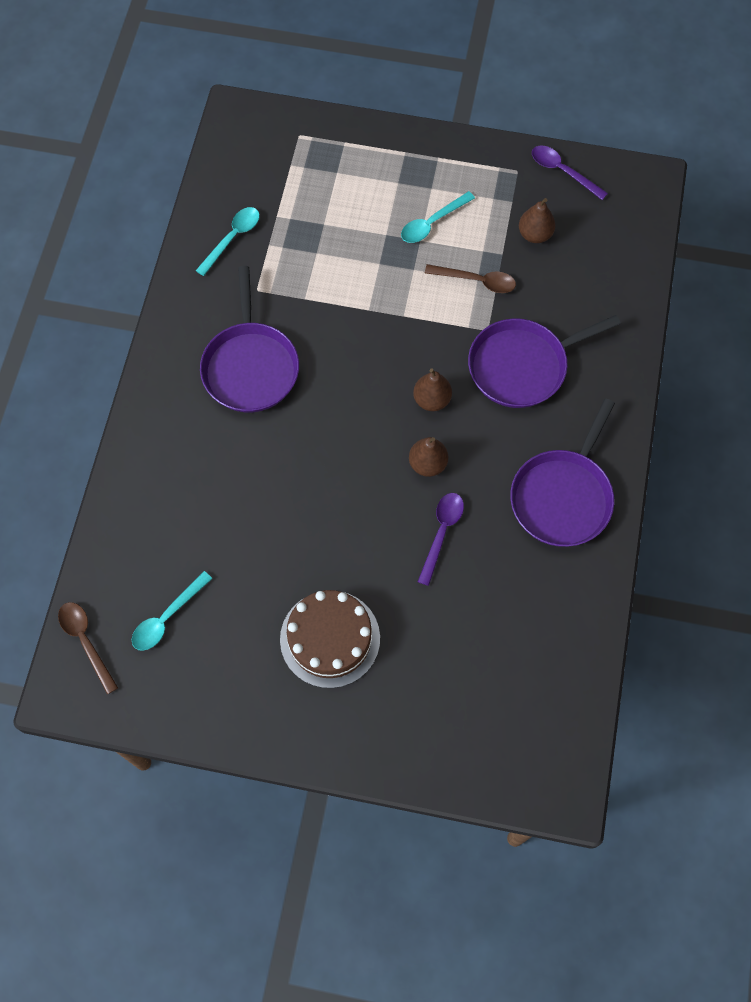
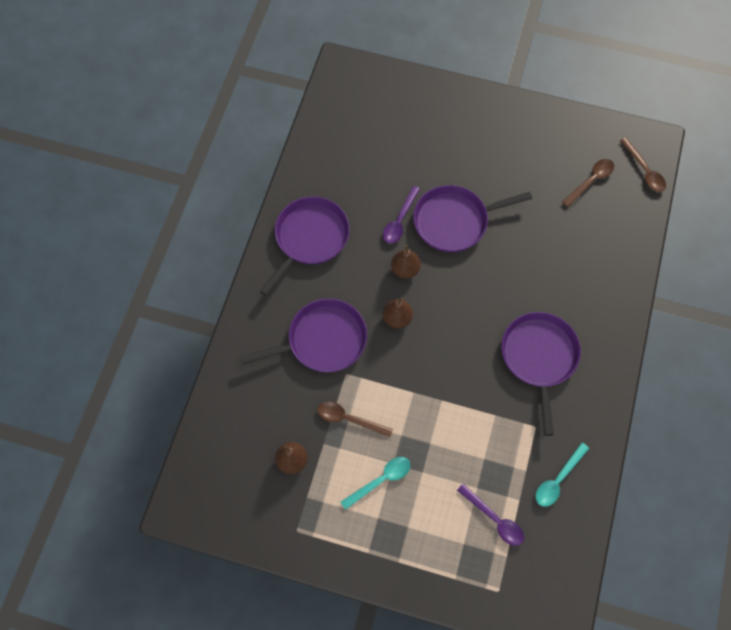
camera: 175 degrees left, 0 degrees up
(167, 617) = (591, 181): turquoise spoon -> brown spoon
(330, 638) = (481, 160): brown cake -> none
(365, 538) = (454, 221): none -> purple pan
(562, 171) = (255, 525): purple spoon -> purple spoon (494, 519)

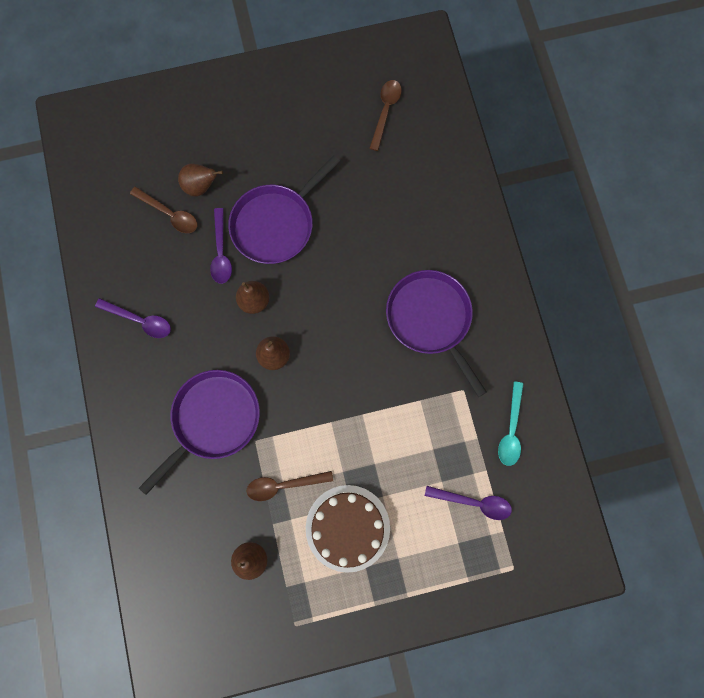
camera: 30 degrees left, 10 degrees up
(309, 238) = (140, 320): purple pan -> purple spoon
(380, 480) = (347, 528): turquoise spoon -> brown cake
(411, 165) = (201, 187): none -> brown pear
(644, 170) = (430, 74): brown spoon -> brown spoon (169, 214)

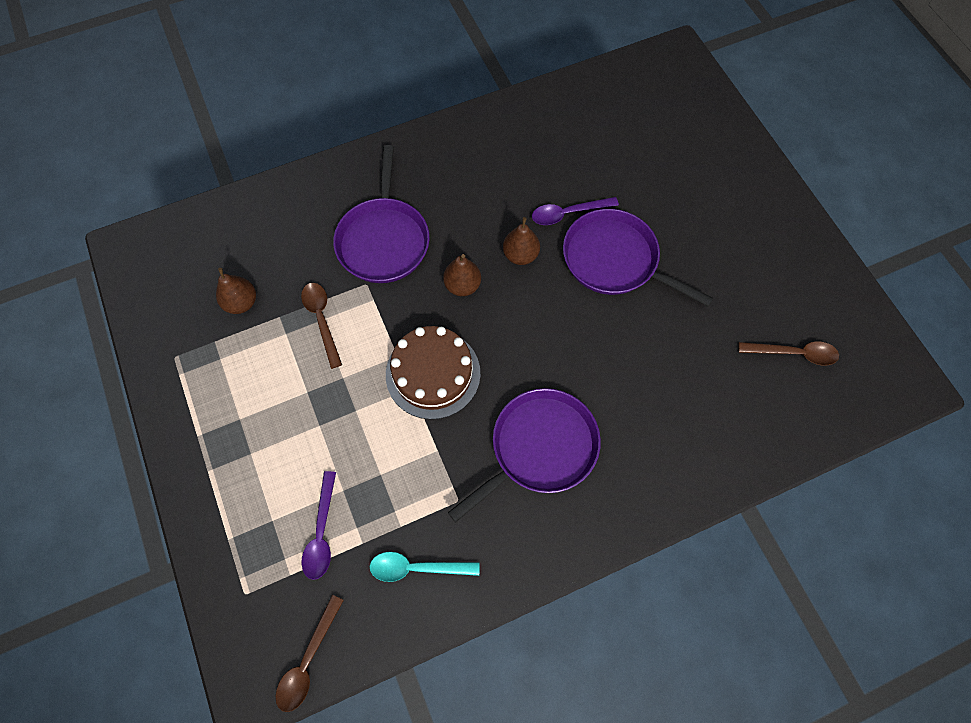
camera: 80 degrees right, 10 degrees down
(140, 320) = (477, 156): purple spoon -> none
(169, 214) = (598, 159): brown spoon -> brown spoon (308, 660)
(201, 187) = (637, 181): brown pear -> none
(213, 419) = (384, 240): purple pan -> purple pan turned 60 degrees clockwise
(347, 528) = (280, 393): brown cake -> brown cake (433, 374)

